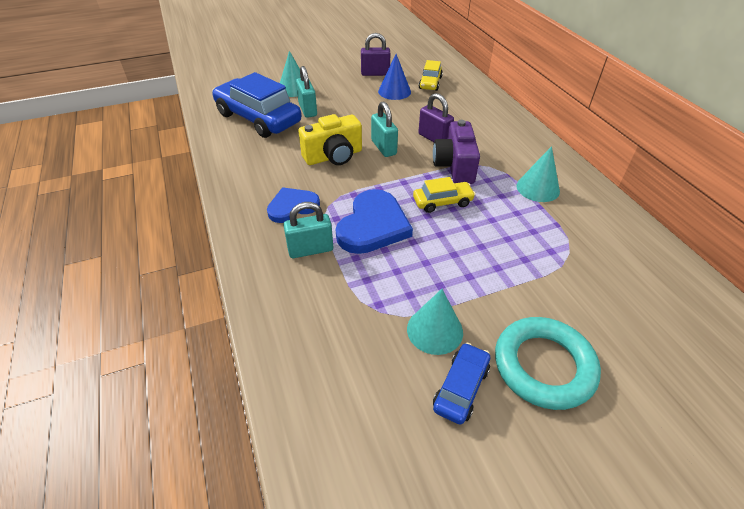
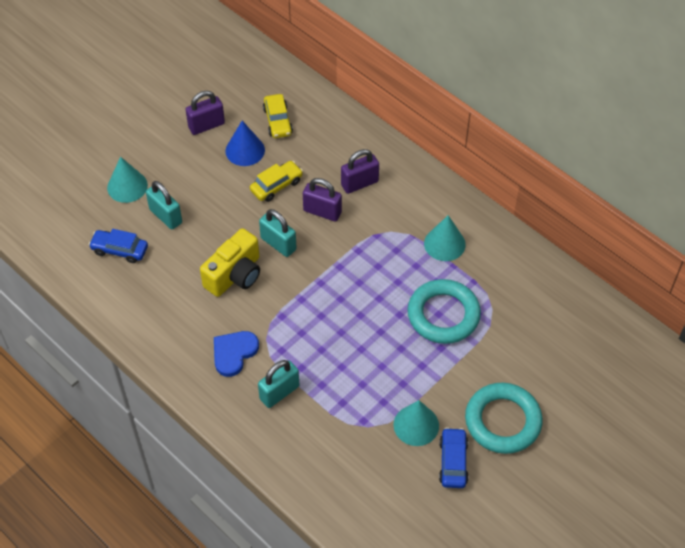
camera: 25 degrees left, 10 degrees up
(258, 118) = (119, 250): blue car -> blue car, size x0.49
(373, 225) = (319, 345): blue heart -> none
(442, 202) = (367, 294): yellow car -> yellow car (276, 185)
(455, 166) = (359, 244): purple camera -> none
(476, 130) = (359, 183): none -> purple padlock
(512, 241) = (443, 315): none -> turquoise ring

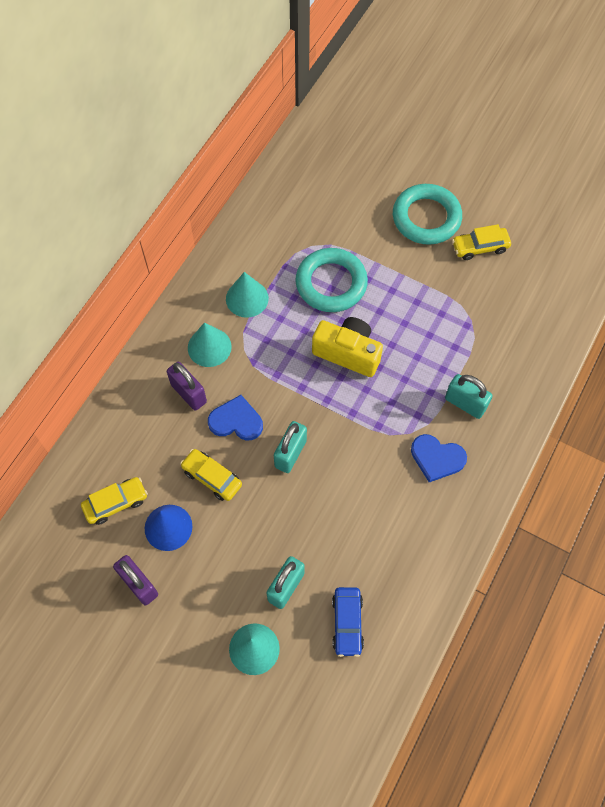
camera: 105 degrees left, 10 degrees up
(235, 275) = (343, 486): yellow camera -> yellow camera (348, 353)
(322, 212) = (236, 421): purple padlock -> blue heart
(416, 425) = (455, 282): turquoise cone -> turquoise cone (209, 347)
(453, 462) = (480, 247): blue car -> yellow car

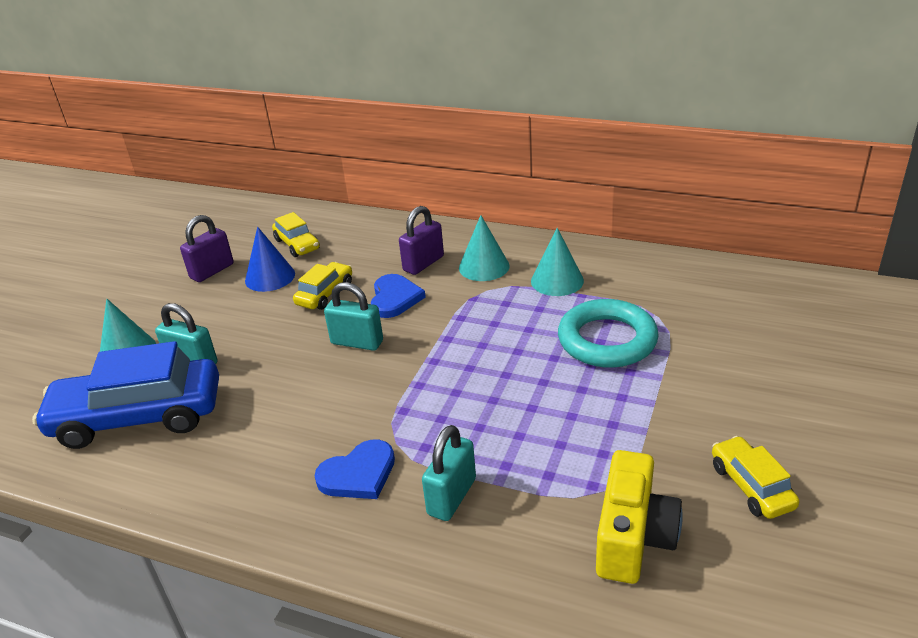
camera: 85 degrees right, 30 degrees down
(347, 623) = (138, 417): blue car -> blue car, size x2.03
(348, 353) = (506, 368): yellow camera -> yellow camera (633, 537)
(426, 218) = (771, 416): turquoise ring -> none
(437, 458) = (358, 474): blue heart -> blue heart turned 135 degrees counterclockwise

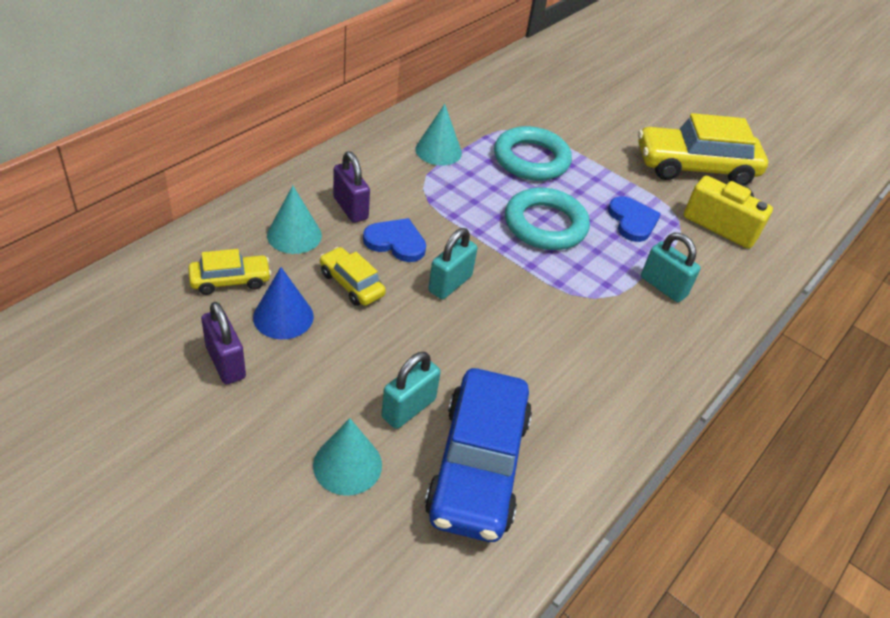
camera: 80 degrees left, 10 degrees up
(358, 474) = (623, 327): blue heart -> blue heart (632, 221)
(484, 266) = (386, 177): turquoise cone -> turquoise cone (294, 235)
(494, 378) = (545, 225): none -> turquoise ring
(751, 486) = (695, 168): yellow car -> yellow car, size x2.03

